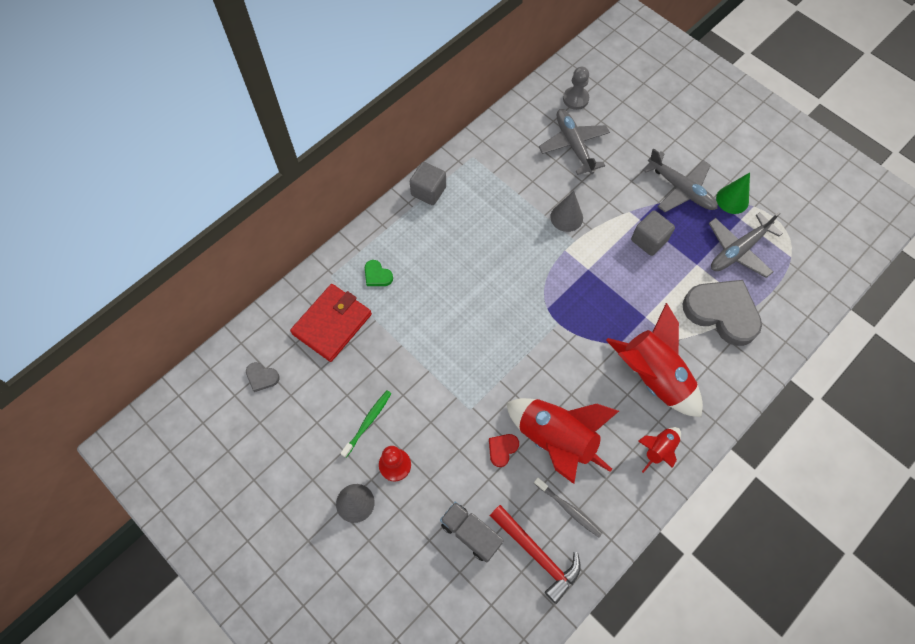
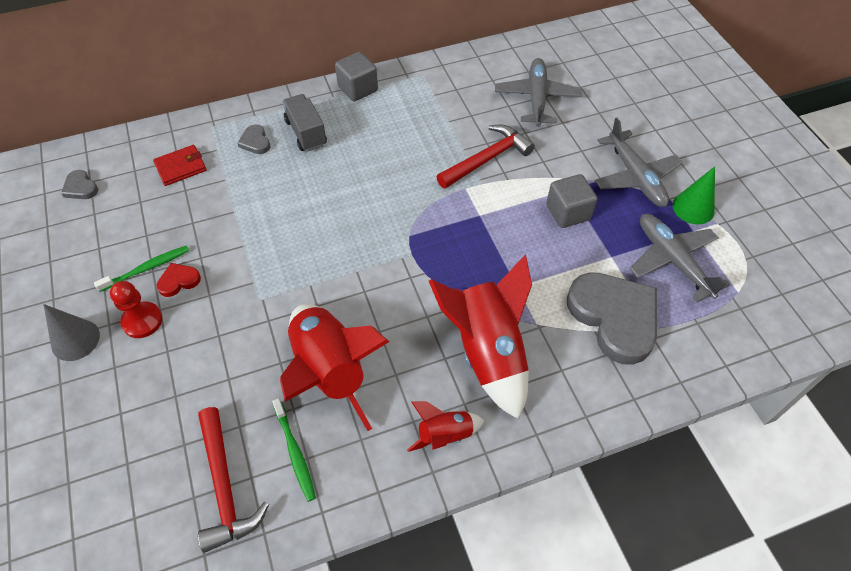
camera: 25 degrees right, 10 degrees down
(332, 324) = (181, 167): red wallet -> red wallet, size x0.59
(377, 275) = (255, 142): green heart -> grey heart
(470, 533) = (168, 427): grey truck -> grey truck (306, 133)
(502, 449) = (264, 354): red heart -> red heart (179, 281)
(566, 217) = (487, 159): grey cone -> red hammer
(569, 509) = (295, 453): grey toothbrush -> green toothbrush
(575, 99) = (564, 60): grey pawn -> none
(738, 250) = (673, 261): grey plane -> grey plane turned 75 degrees clockwise

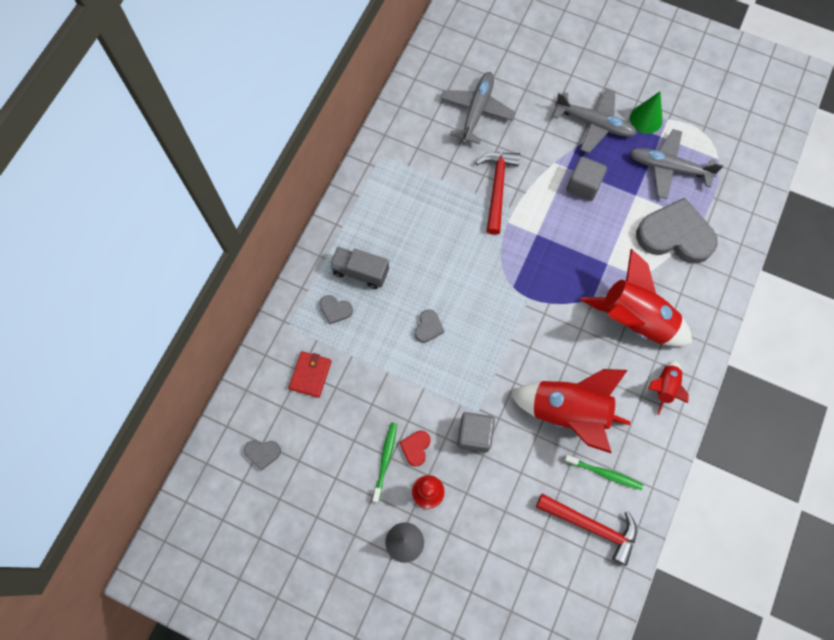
camera: 45 degrees left, 15 degrees up
(304, 208) = (428, 327): none -> grey heart
(358, 89) = (352, 205): grey cube -> grey cube (474, 435)
(536, 98) = (476, 111): grey plane -> grey plane turned 60 degrees clockwise

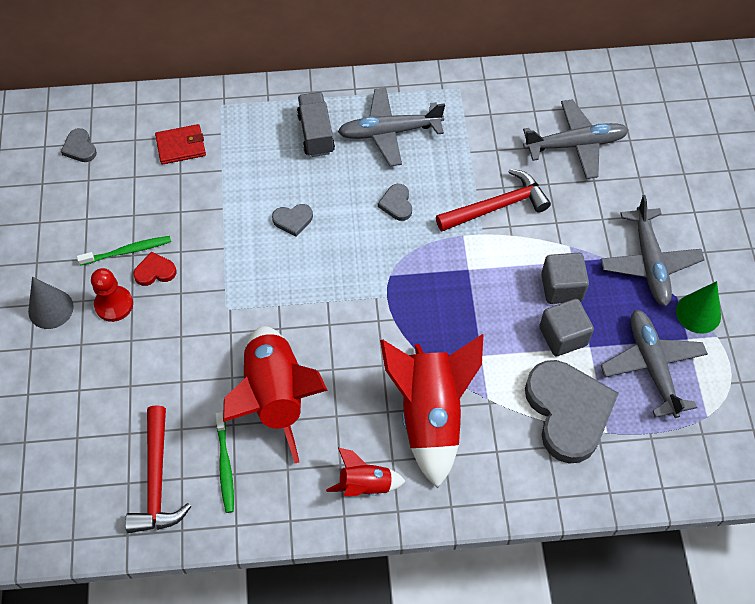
camera: 60 degrees right, 10 degrees down
(335, 310) = (261, 133): grey heart -> grey heart (396, 204)
(391, 221) = (390, 132): none -> grey plane
(474, 435) = (198, 318): grey cube -> grey cube (563, 336)

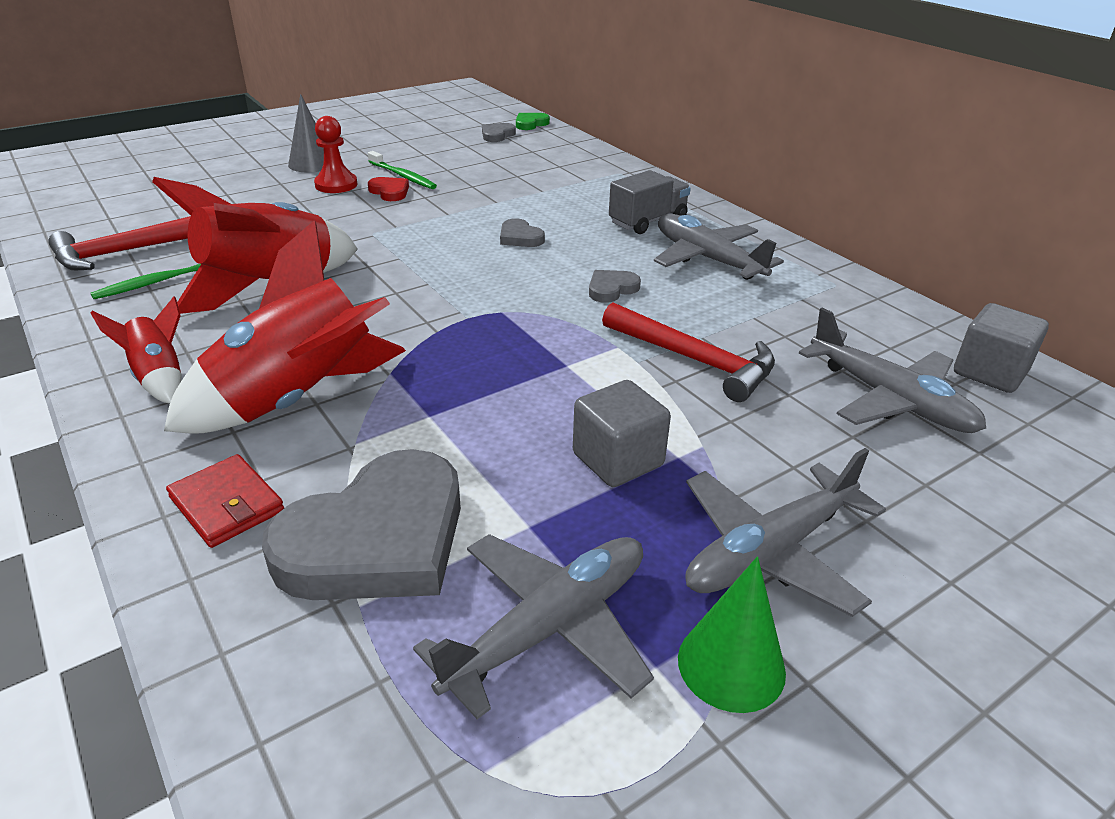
camera: 60 degrees right, 25 degrees down
(70, 111) = (530, 124): none -> green heart
(181, 146) = (548, 168): red wallet -> red wallet (226, 504)
(563, 336) = (526, 488): grey cube -> grey cube (989, 372)

